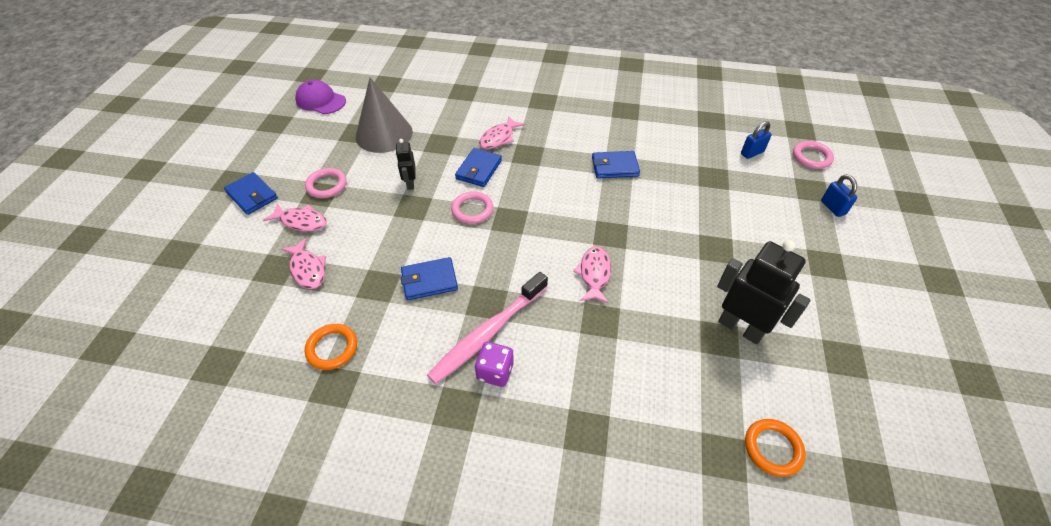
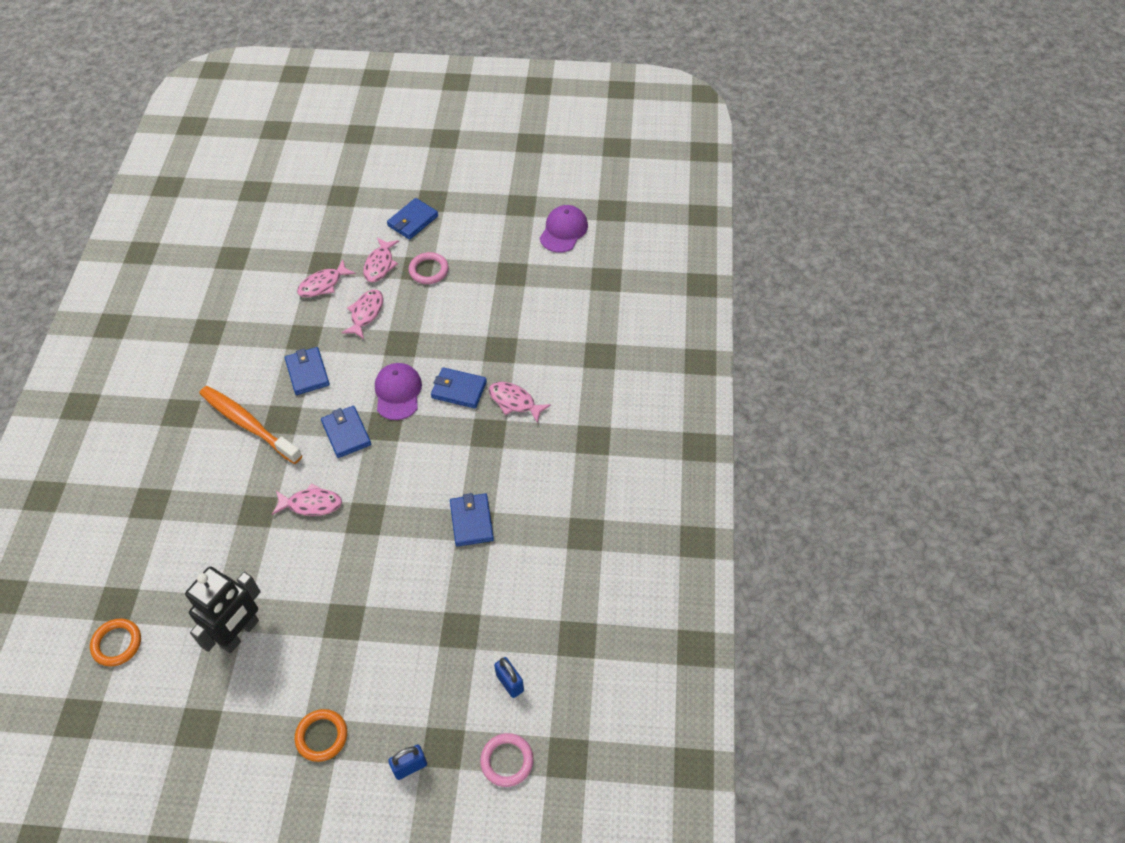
camera: 85 degrees right, 5 degrees up
(332, 348) = (241, 321): orange ring -> orange ring (321, 736)
(364, 233) = (366, 313): none -> pink fish
(384, 134) = (511, 297): grey cone -> none
(410, 183) = (434, 335): black robot -> none
(472, 210) = (398, 392): pink ring -> purple cap
(488, 333) = (248, 424): pink toothbrush -> orange toothbrush
(495, 372) = (210, 434): purple dice -> none
(514, 248) = (346, 433): none -> blue wallet

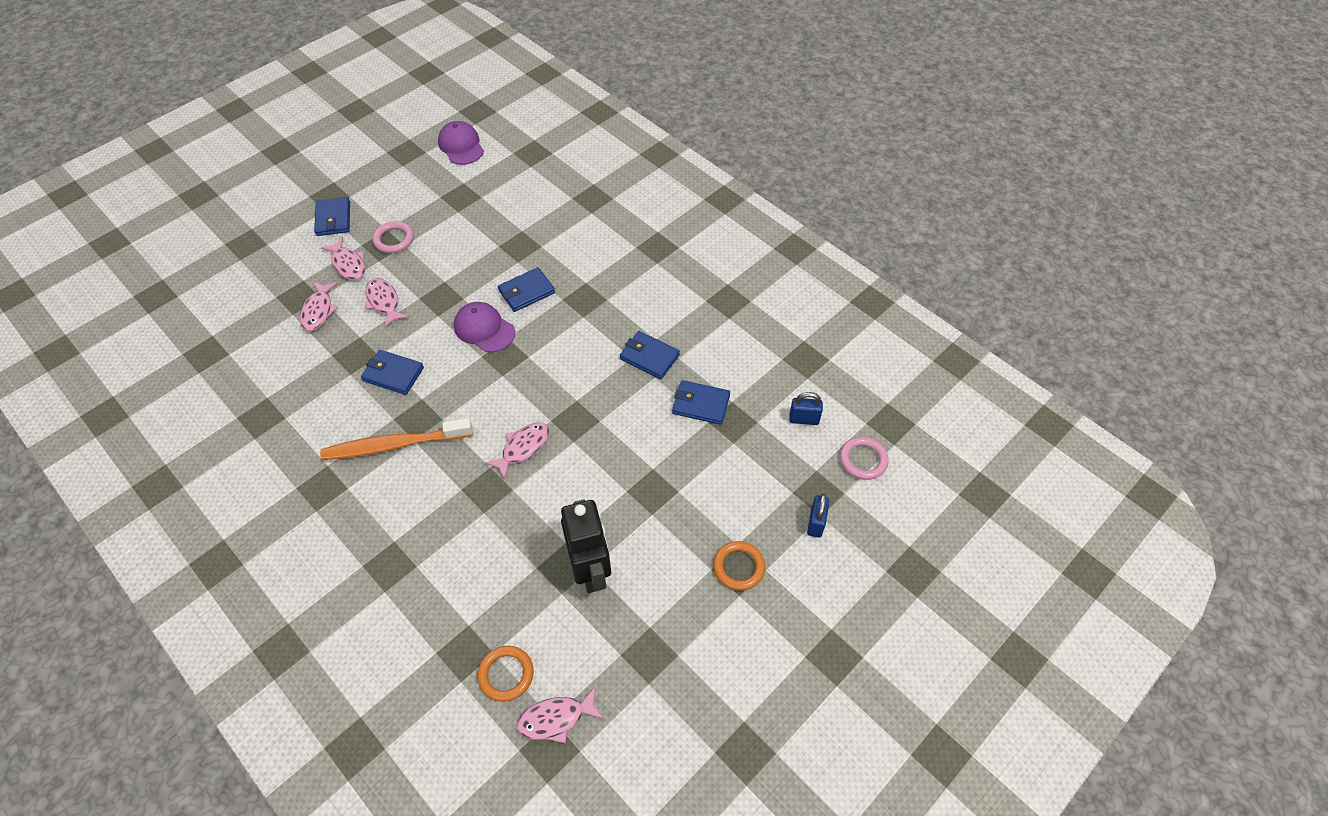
camera: 50 degrees left, 0 degrees up
(346, 433) = (483, 384): blue wallet -> blue wallet (701, 404)
(514, 402) = (575, 268): pink fish -> pink fish (556, 719)

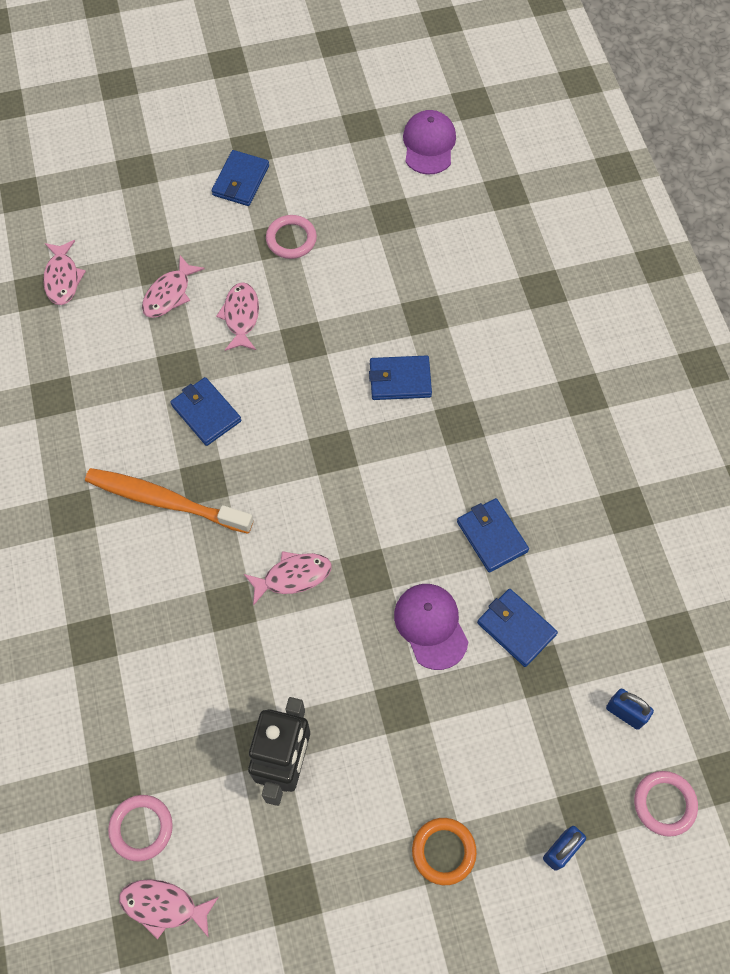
camera: 30 degrees right, 10 degrees up
(348, 264) = (228, 249): pink fish -> pink fish (63, 278)
(484, 329) = (329, 405): purple cap -> purple cap (431, 626)
(506, 674) = (141, 828): orange ring -> pink ring

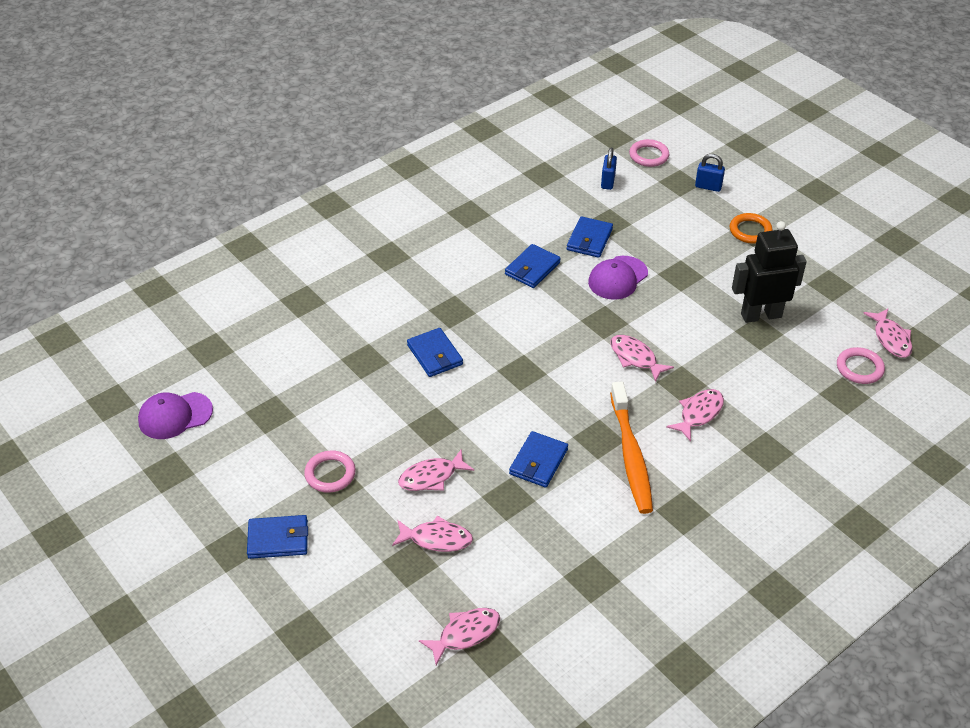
camera: 115 degrees left, 20 degrees down
(179, 599) = (699, 413): none -> pink fish

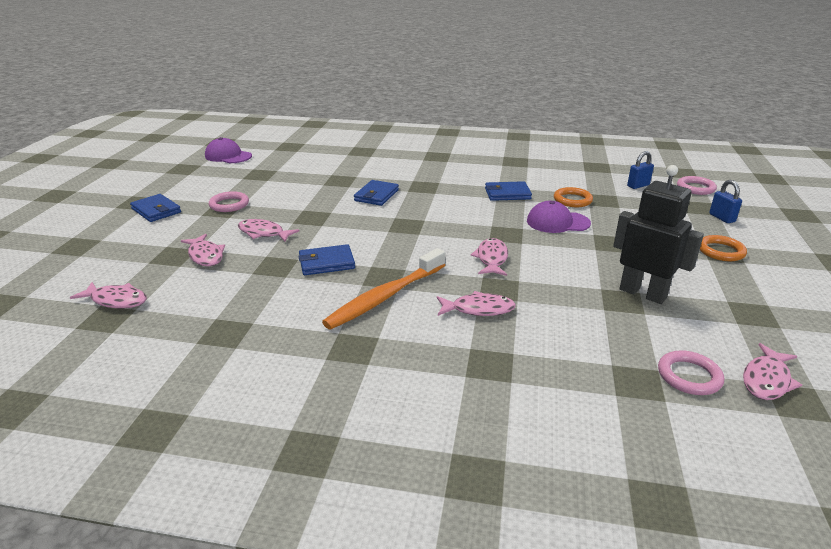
camera: 50 degrees right, 15 degrees down
(589, 239) = (572, 200): blue wallet -> orange ring

